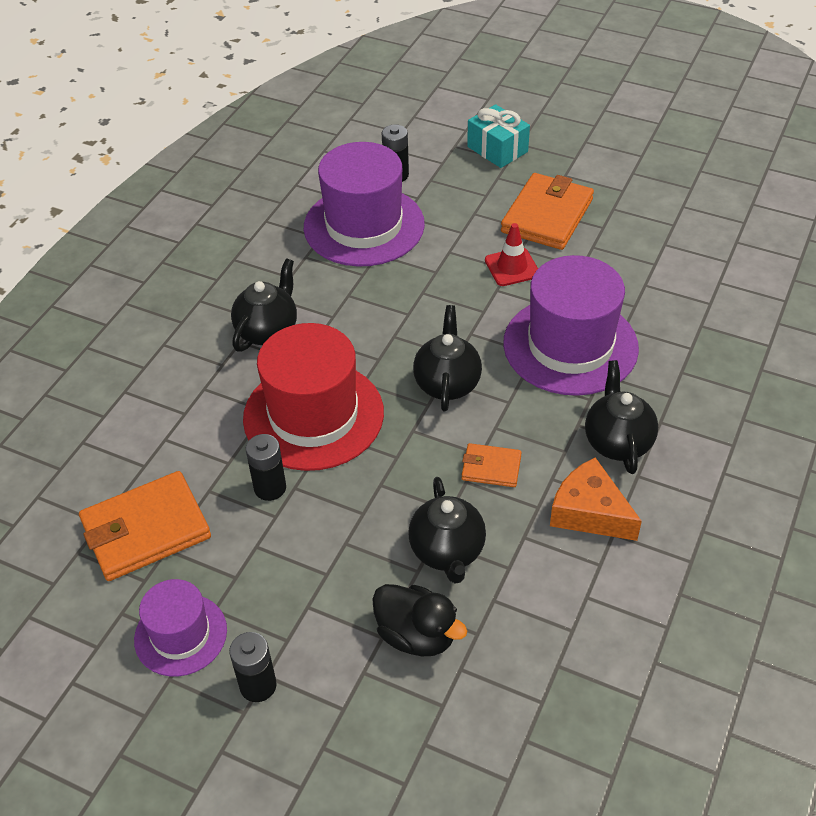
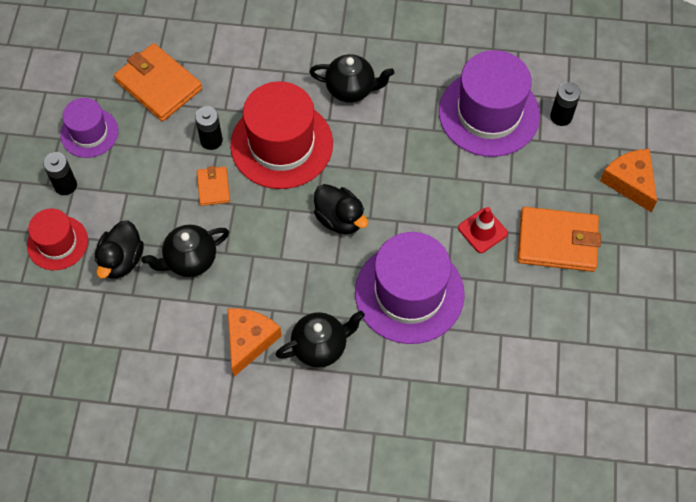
camera: 70 degrees right, 15 degrees up
(354, 716) = (57, 243): none -> red hat
(447, 384) = (340, 219): black teapot -> black duck
(491, 467) = (270, 268): orange wallet -> orange wallet (213, 187)
(497, 149) = (630, 182): turquoise gift -> orange cheese

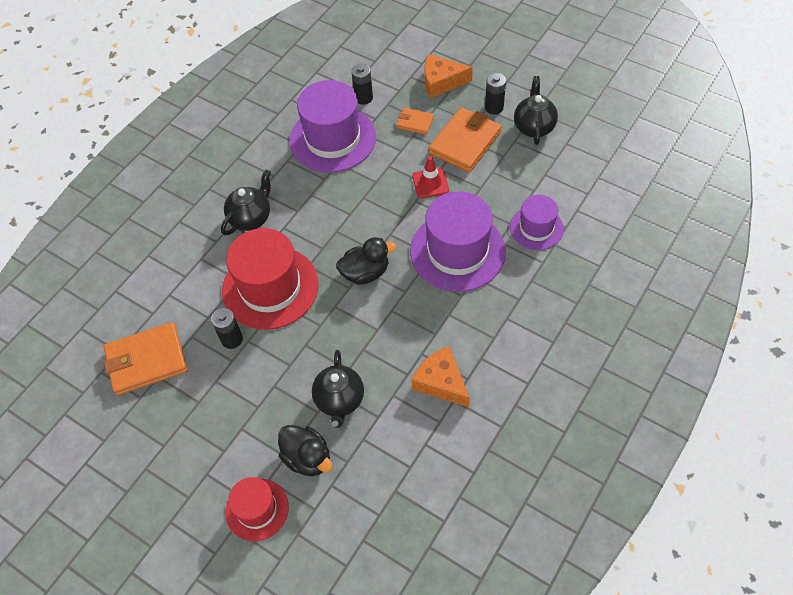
camera: 60 degrees left, 5 degrees down
(65, 185) = (200, 480): black battery -> black battery (494, 107)
(89, 133) = (157, 438): purple hat -> purple hat (536, 228)
(213, 187) = (279, 355): orange wallet -> orange wallet (415, 122)
(320, 346) = (473, 331): black teapot -> black teapot (534, 127)

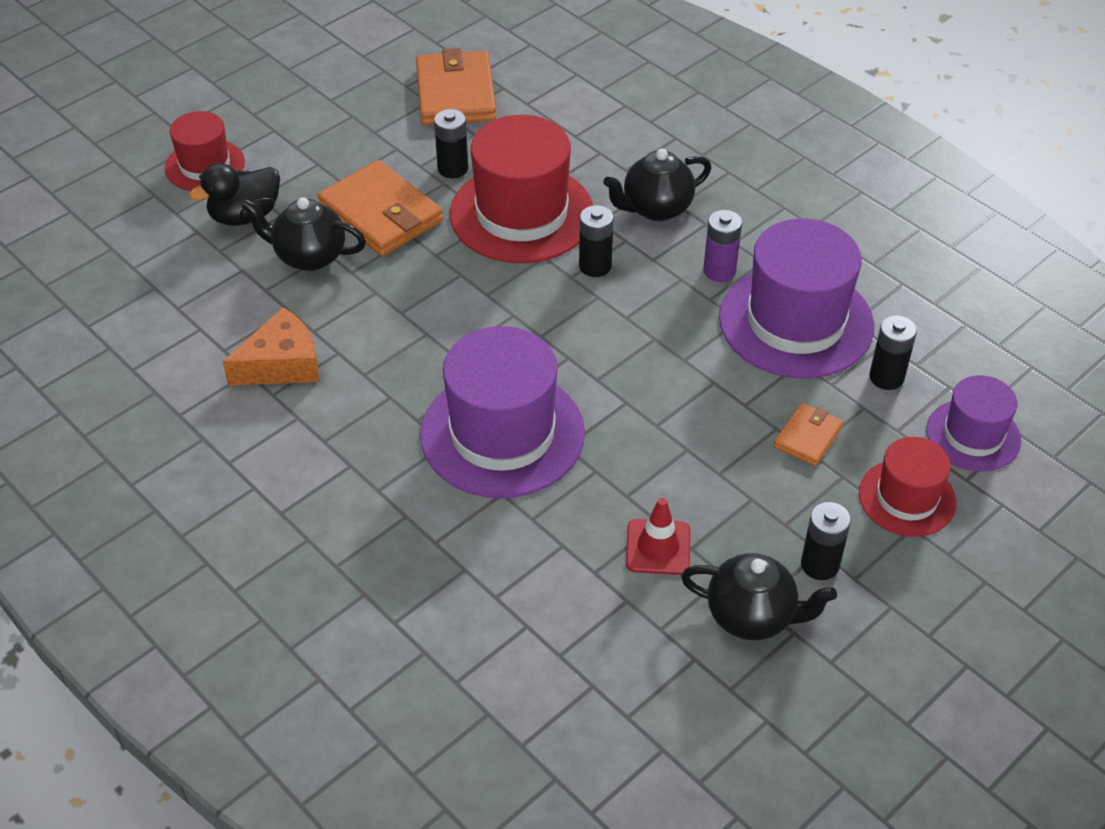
camera: 100 degrees right, 10 degrees down
(251, 218) = (656, 208): black teapot -> black teapot turned 105 degrees clockwise
(300, 178) = (719, 271): none -> purple battery
(310, 238) = (595, 266): none -> black battery
(365, 272) = (506, 316): black duck -> none
(430, 183) = (658, 429): red traffic cone -> red traffic cone (658, 547)
(441, 82) = (907, 498): orange cheese -> red hat
(465, 142) = (739, 498): orange wallet -> orange wallet (381, 214)
(536, 228) = (509, 552): purple hat -> purple hat (973, 435)

